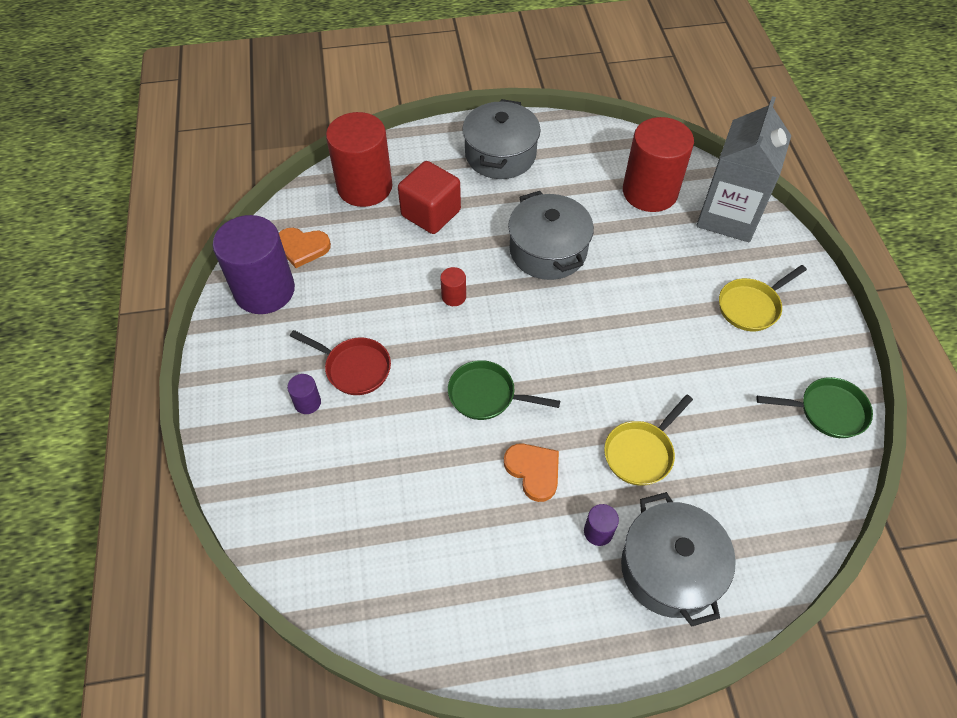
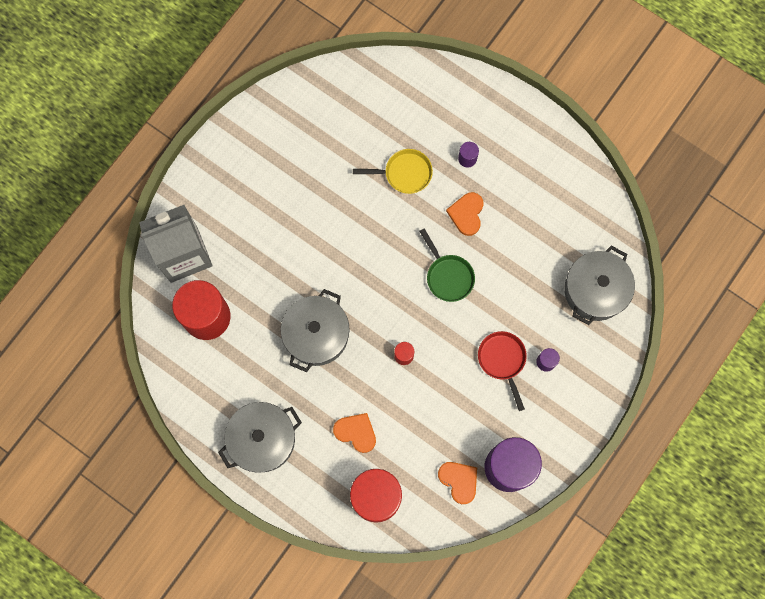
camera: 135 degrees left, 20 degrees up
(431, 213) = (356, 432): red cube -> orange heart
(670, 569) = (453, 114): grey pot -> grey pot (595, 290)
(751, 306) = (249, 190): yellow pan -> none
(827, 411) = (288, 105): green pan -> none

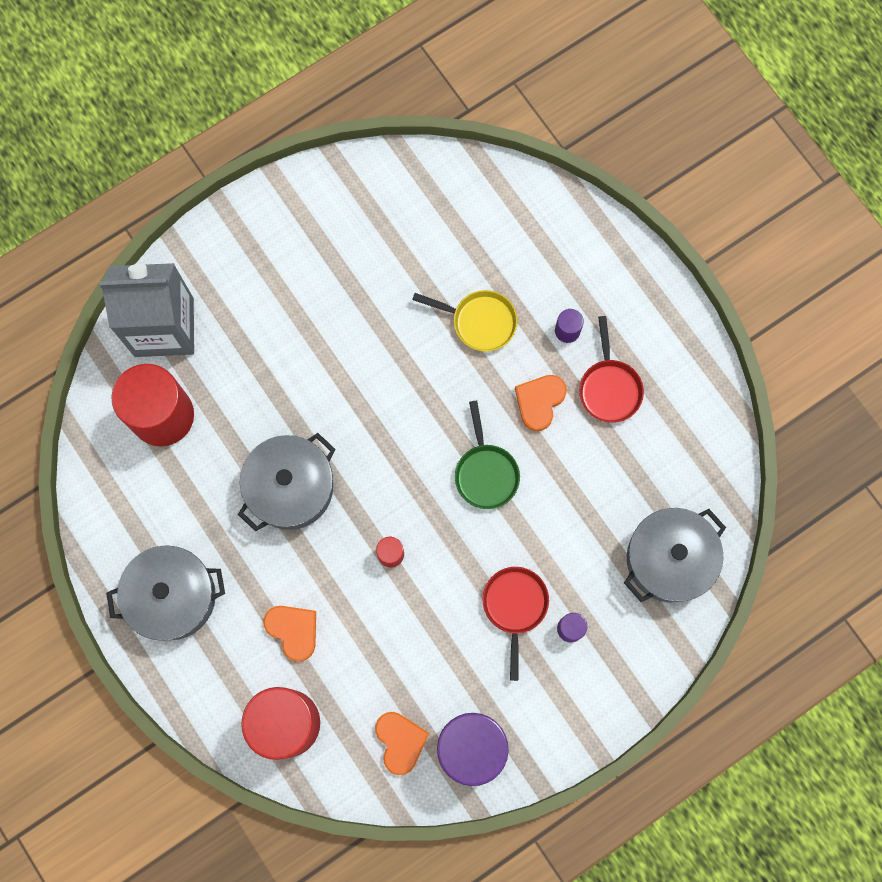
camera: 20 degrees right, 0 degrees up
(511, 188) = (609, 388): none -> red pan

